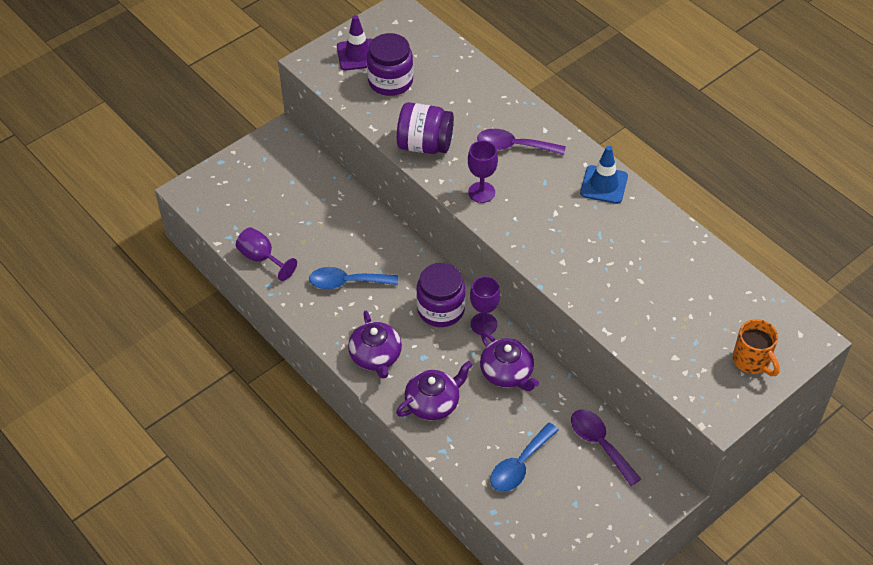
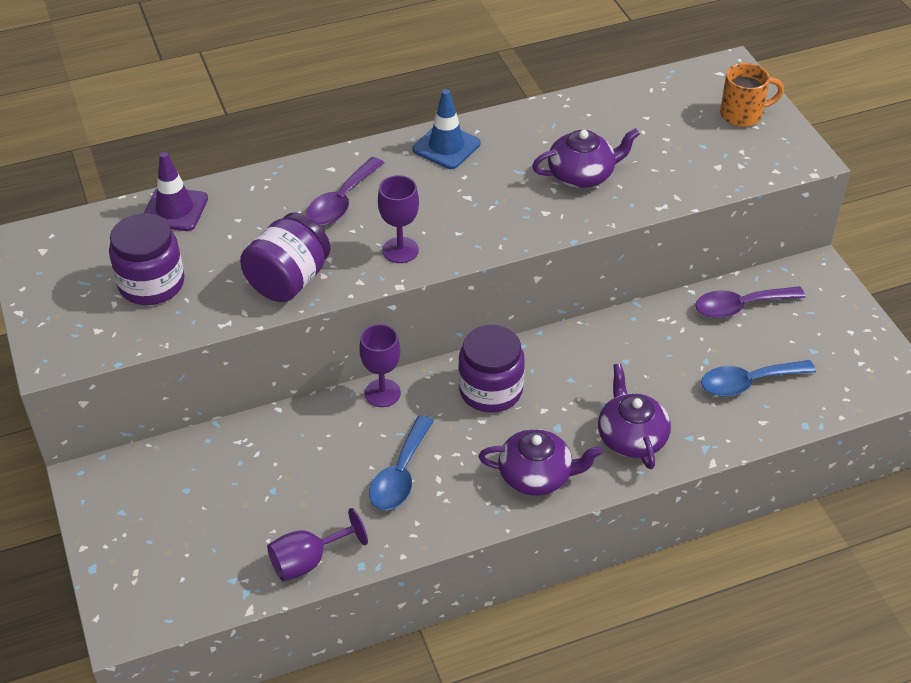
camera: 70 degrees left, 5 degrees down
(357, 55) = (77, 304): purple traffic cone -> purple traffic cone (175, 209)
(484, 324) = (532, 356): purple goblet -> purple goblet (382, 393)
(507, 373) = (613, 356): purple teapot -> purple teapot (582, 175)
(520, 465) = (748, 383): blue spoon -> blue spoon turned 105 degrees clockwise

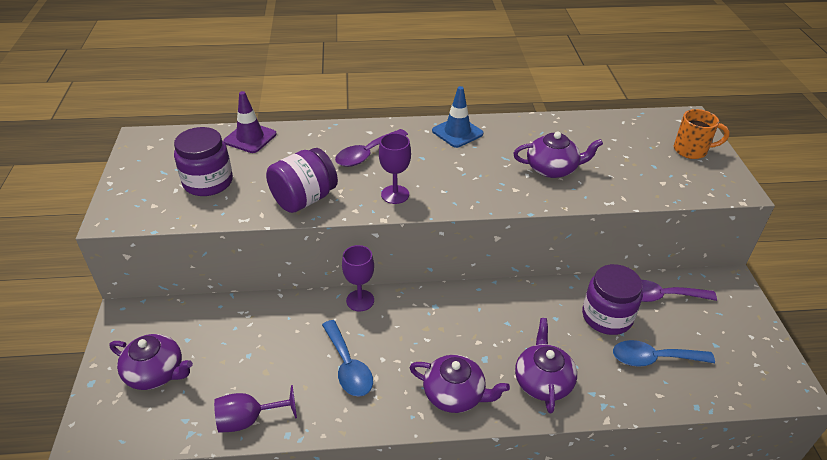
camera: 15 degrees right, 5 degrees down
(168, 537) = (156, 373): none -> purple teapot
(400, 474) = (348, 366): blue spoon -> blue spoon turned 60 degrees counterclockwise
(490, 390) = (442, 317): purple jar -> purple jar (607, 317)

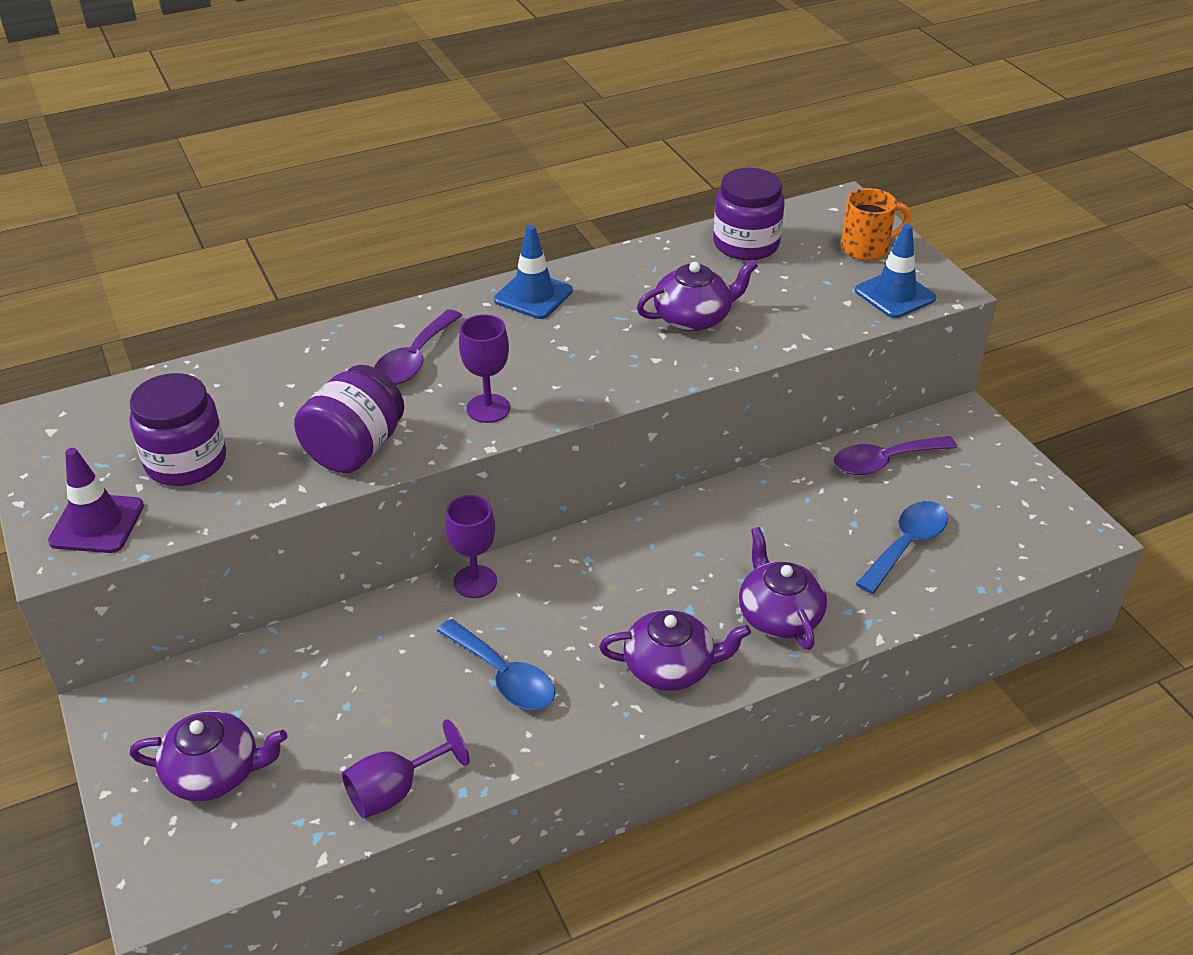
camera: 20 degrees left, 0 degrees up
(250, 138) = (214, 377): purple traffic cone -> purple traffic cone (97, 524)
(607, 317) = (826, 508): purple jar -> purple jar (746, 244)
(653, 358) = (906, 545): blue spoon -> blue spoon turned 150 degrees clockwise
(699, 185) = (895, 294): none -> blue traffic cone

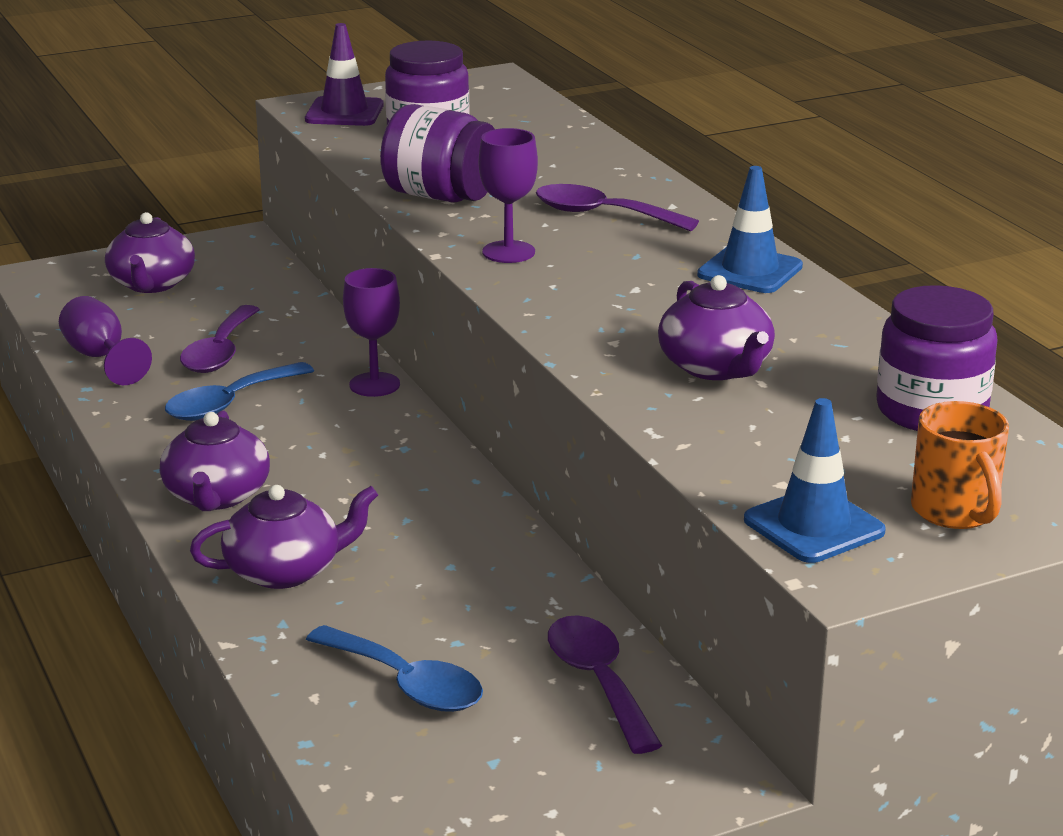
camera: 90 degrees right, 15 degrees down
(395, 695) = (220, 352): none -> purple spoon

